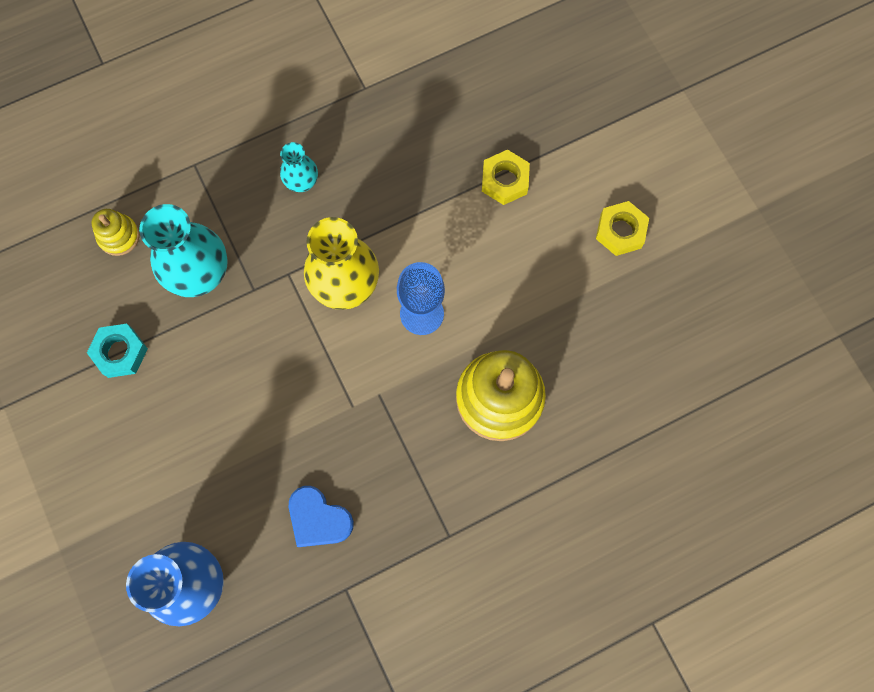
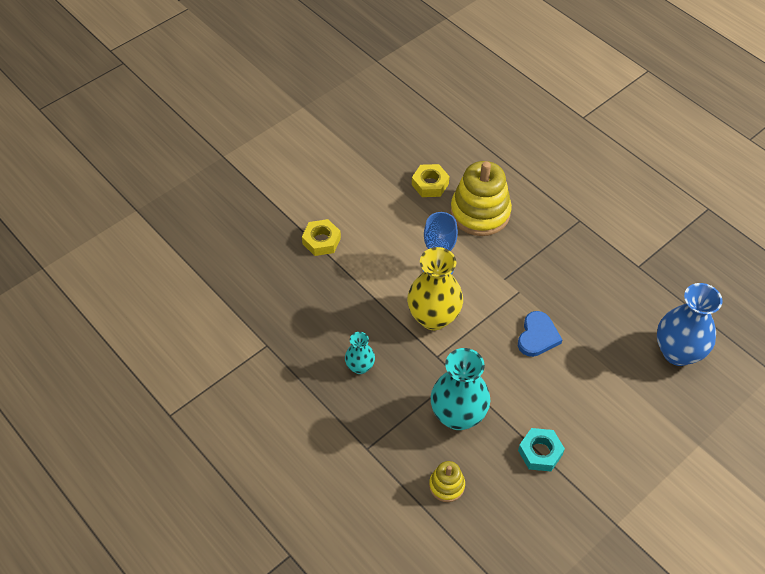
camera: 105 degrees left, 20 degrees down
(318, 519) = (602, 292): blue heart -> blue heart (537, 336)
(620, 231) = (340, 171): yellow nut -> yellow nut (430, 184)

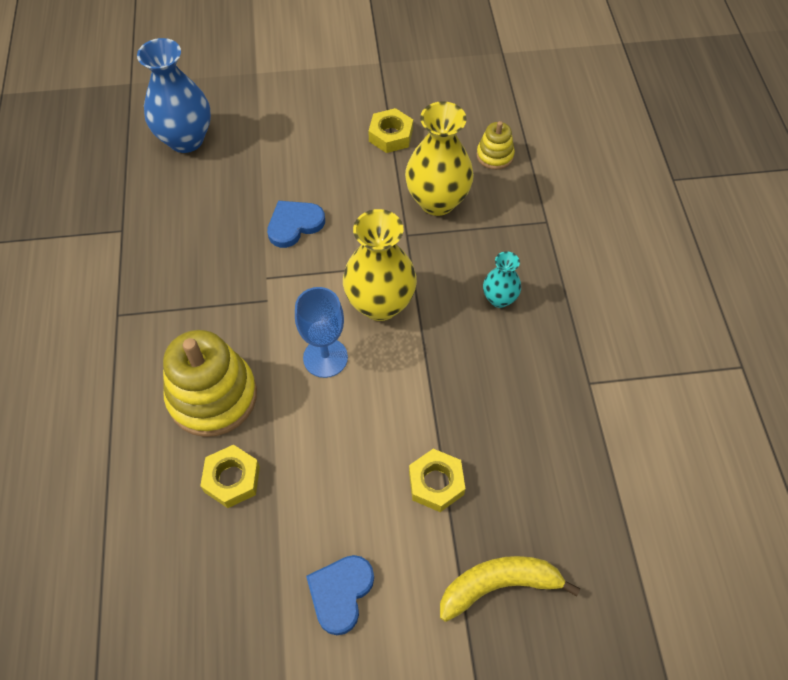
camera: 145 degrees left, 5 degrees up
(256, 215) = (498, 585): none -> yellow banana
(333, 171) = (340, 593): none -> blue heart
(458, 415) = (437, 201): turquoise vase -> yellow vase
(540, 452) = (390, 135): turquoise nut -> yellow nut

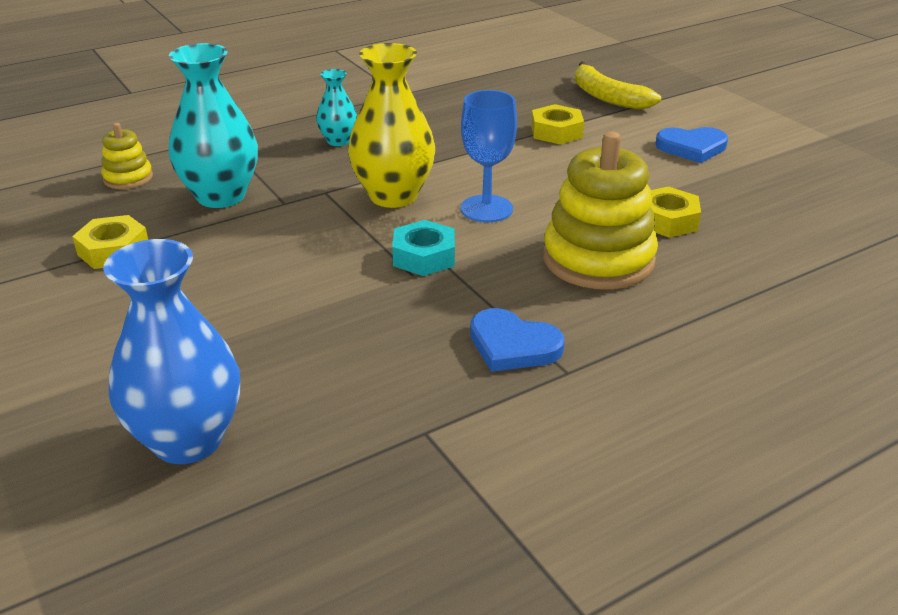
camera: 115 degrees left, 25 degrees down
(283, 291) = (424, 256): none -> turquoise nut
(294, 224) = (314, 279): blue heart -> blue heart (513, 345)
(437, 201) = (221, 196): yellow vase -> turquoise vase

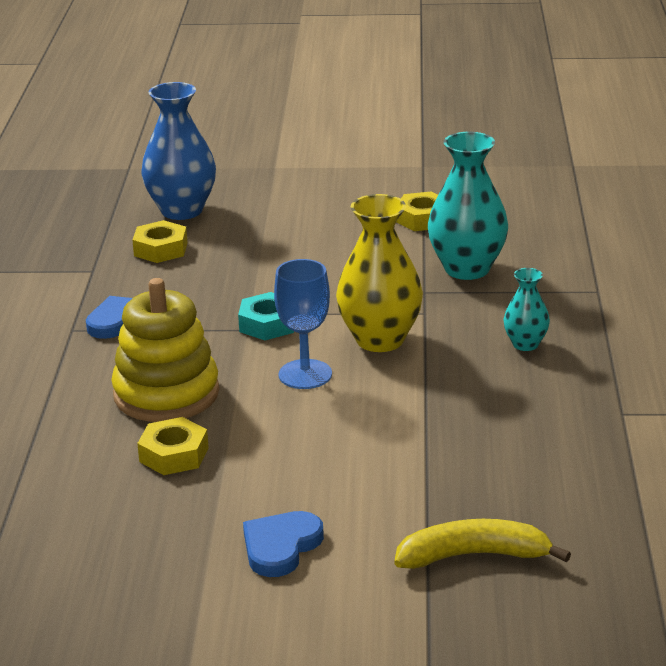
camera: 125 degrees right, 5 degrees down
(128, 178) = (545, 239): yellow stacking toy -> none
(556, 132) = (415, 474): yellow nut -> yellow nut (161, 249)

